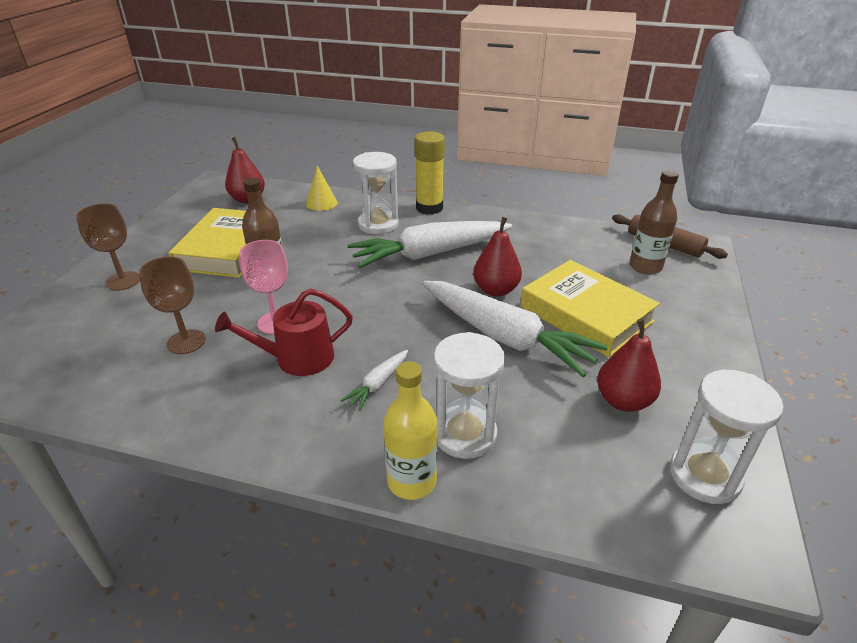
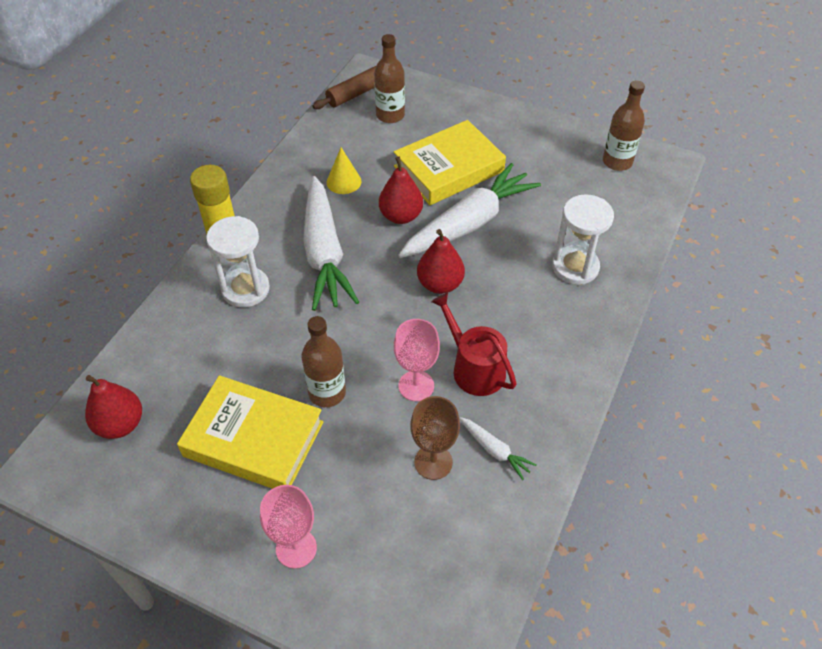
camera: 80 degrees left, 15 degrees up
(123, 281) = (296, 548): brown goblet -> pink goblet
(297, 358) = (474, 368): red watering can -> red watering can turned 150 degrees clockwise
(321, 203) = (168, 341): yellow cone -> yellow cone (344, 181)
(378, 384) = (516, 312): white carrot -> white carrot (495, 450)
(411, 481) = (616, 302): yellow bottle -> none
(623, 401) = (550, 177): red pear -> red pear (440, 284)
(704, 476) = (617, 162): white hourglass -> brown bottle

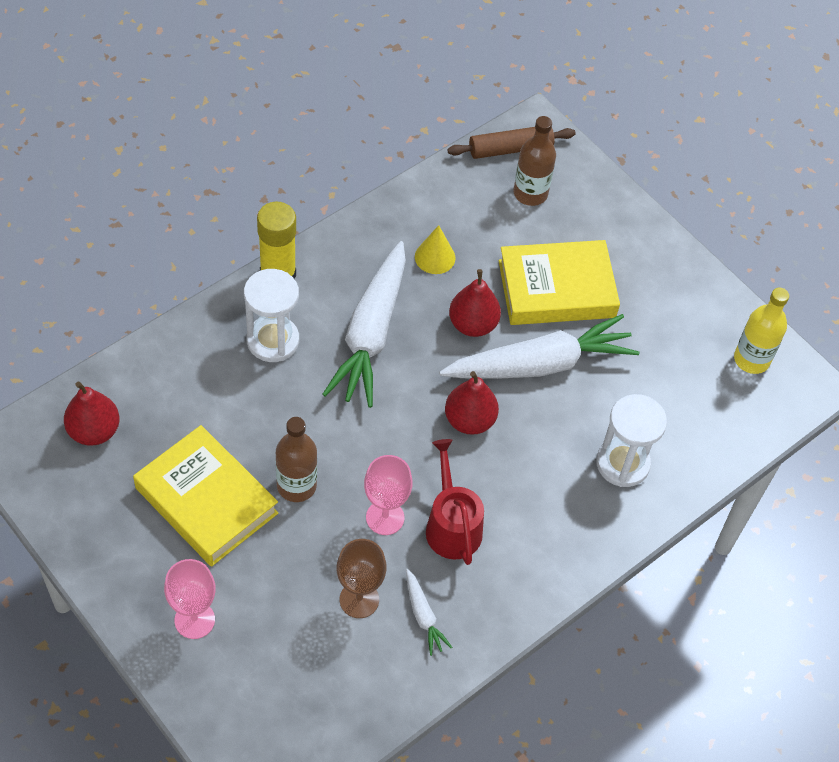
camera: 20 degrees right, 5 degrees up
(617, 162) = (751, 359): brown bottle -> yellow bottle

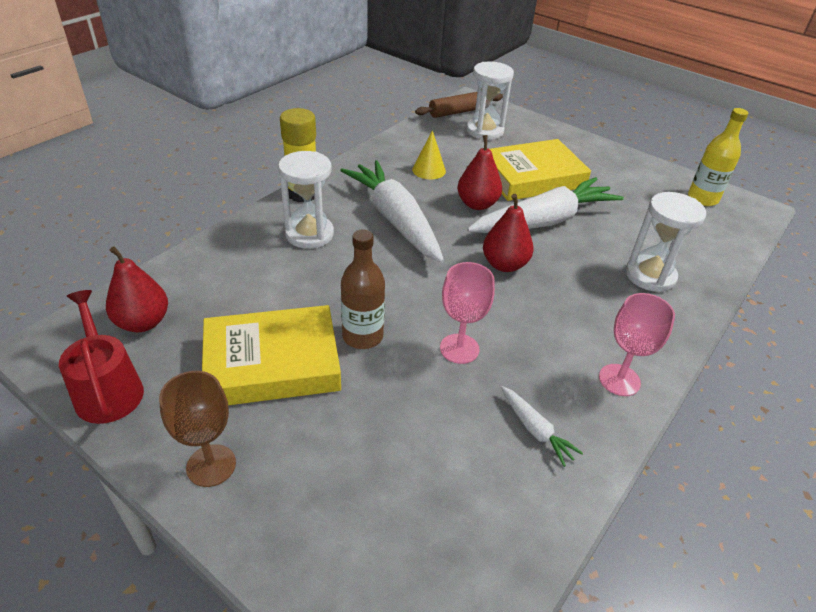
camera: 10 degrees left, 15 degrees down
(194, 620) = (281, 483): pink goblet -> pink goblet (619, 380)
(206, 500) = (272, 363): yellow book -> yellow book turned 45 degrees counterclockwise
(359, 599) = (461, 427): brown goblet -> brown goblet (211, 465)
(371, 334) = (395, 220): white carrot -> white carrot turned 150 degrees clockwise
(452, 525) = (526, 344): red watering can -> red watering can (108, 389)
(530, 193) = (484, 131): brown bottle -> white hourglass

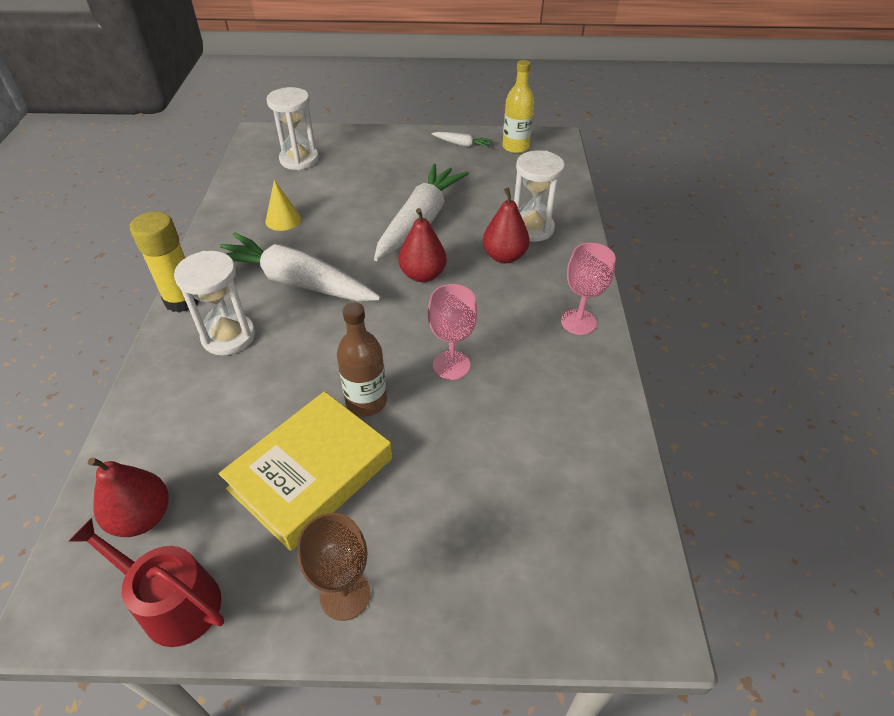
camera: 35 degrees left, 5 degrees up
(459, 112) = (259, 150): brown rolling pin -> none
(477, 204) = (354, 232): red pear -> red pear (504, 256)
(532, 177) = (377, 186): yellow book -> none
(535, 430) = (558, 394): white carrot -> white carrot (462, 144)

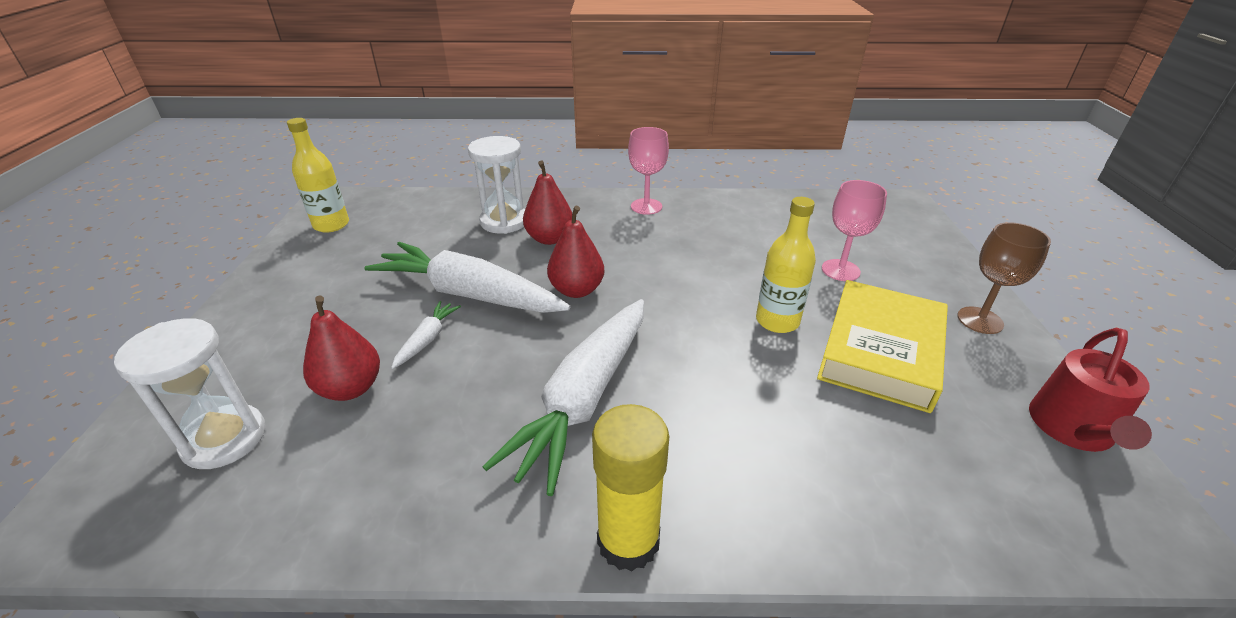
camera: 90 degrees left, 10 degrees down
(142, 517) = (1012, 483): red pear -> red pear (351, 388)
(228, 336) = (704, 457): white hourglass -> none
(283, 220) = (422, 435): yellow cone -> none
(311, 473) = (880, 351): yellow book -> yellow book turned 75 degrees clockwise
(366, 401) = (777, 321): brown bottle -> yellow bottle
(451, 365) = (714, 271): pink goblet -> pink goblet (840, 270)
(462, 144) = (297, 263): white carrot -> white carrot (427, 339)

